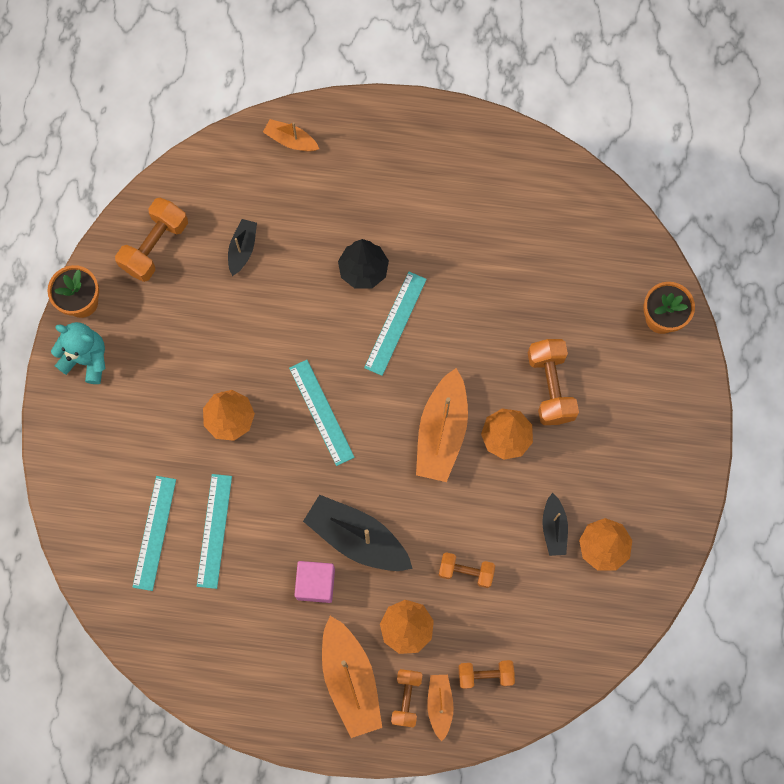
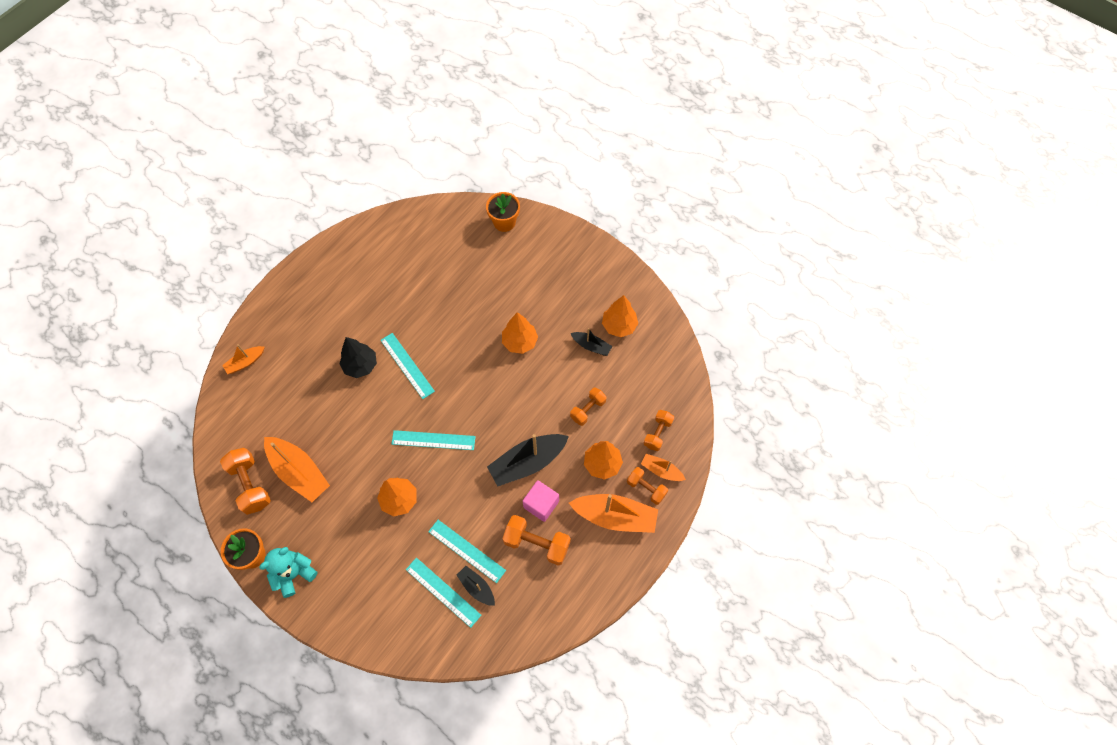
camera: 60 degrees left, 10 degrees down
(242, 249) = (293, 430): black boat -> black boat (476, 587)
(441, 432) = (493, 376): orange boat -> orange boat (299, 472)
(550, 387) = (505, 301): orange dumbbell -> orange dumbbell (537, 543)

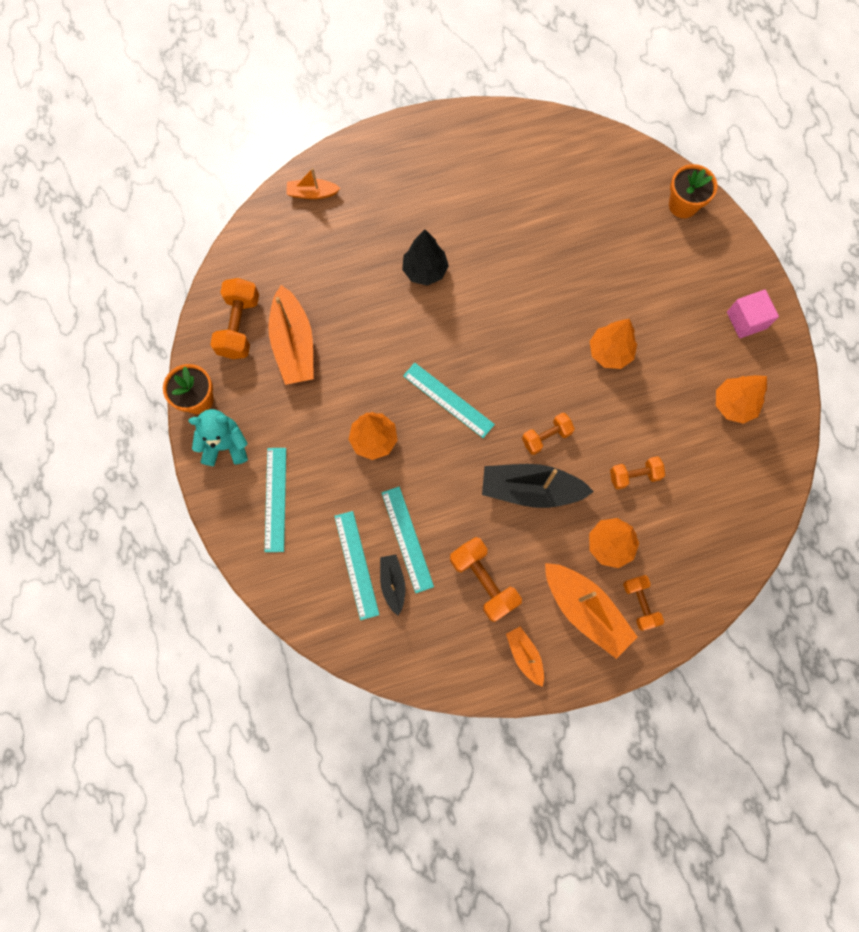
camera: 35 degrees right, 10 degrees up
(407, 365) = (473, 301): turquoise ruler -> turquoise ruler (275, 499)
(541, 504) = (515, 543): pink cube -> pink cube (746, 320)
(591, 346) = (686, 407): black boat -> none
(657, 433) = (694, 553): orange dumbbell -> orange dumbbell (546, 437)
(661, 470) = (670, 595): orange boat -> orange boat (524, 655)

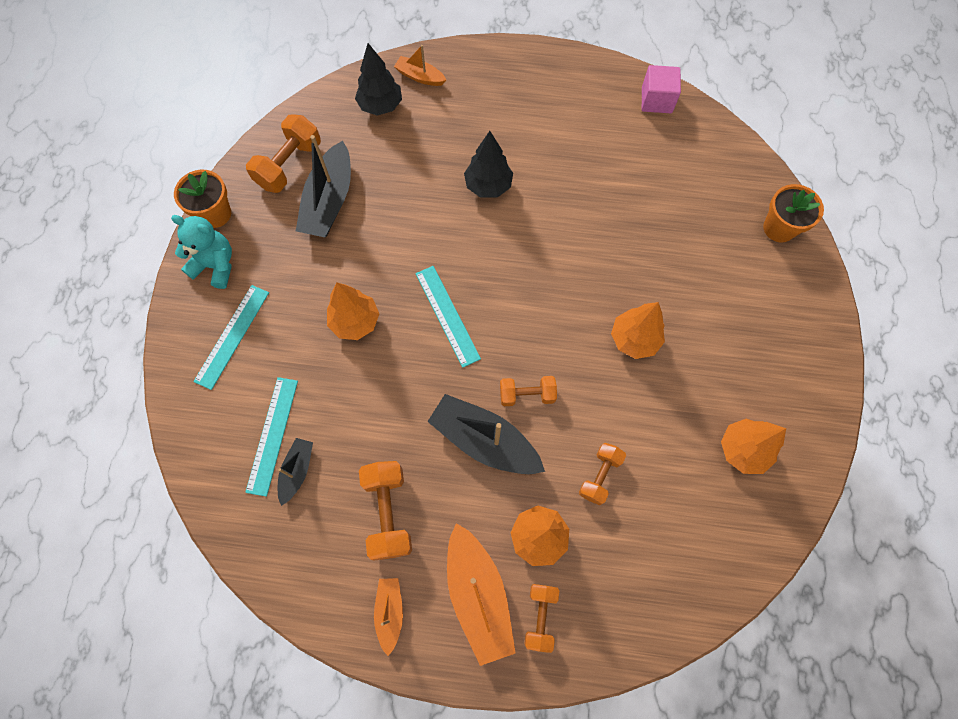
camera: 25 degrees right, 5 degrees down
(291, 236) = (380, 106): none -> black tree
(294, 344) = (329, 201): orange boat -> black boat
(407, 539) = (335, 433): turquoise ruler -> none
(634, 475) = (600, 476): orange dumbbell -> orange dumbbell turned 75 degrees counterclockwise
(746, 320) = (796, 369): pink cube -> pink cube (656, 100)

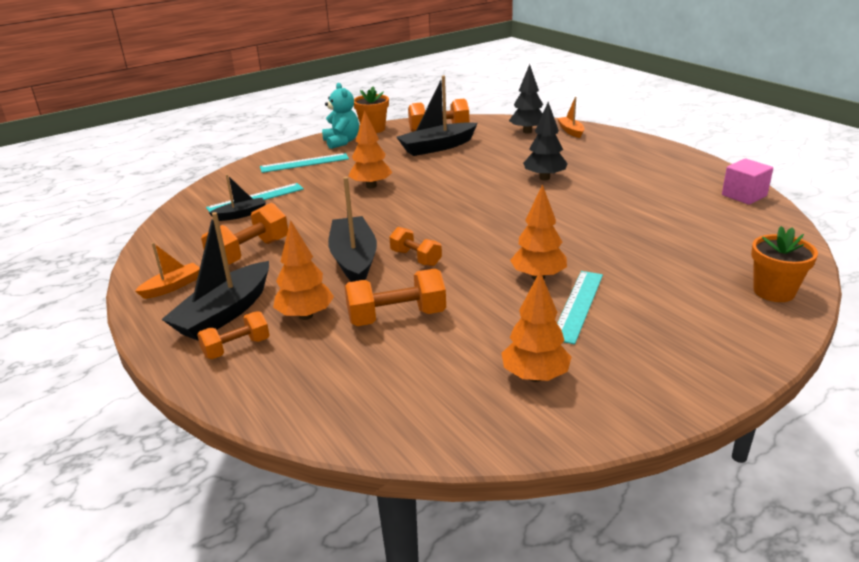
camera: 50 degrees right, 40 degrees down
(447, 315) = (426, 207): turquoise ruler -> turquoise ruler (578, 305)
(478, 595) = (224, 313): orange boat -> black boat
(600, 476) = (397, 317): orange dumbbell -> orange dumbbell, size x1.55

